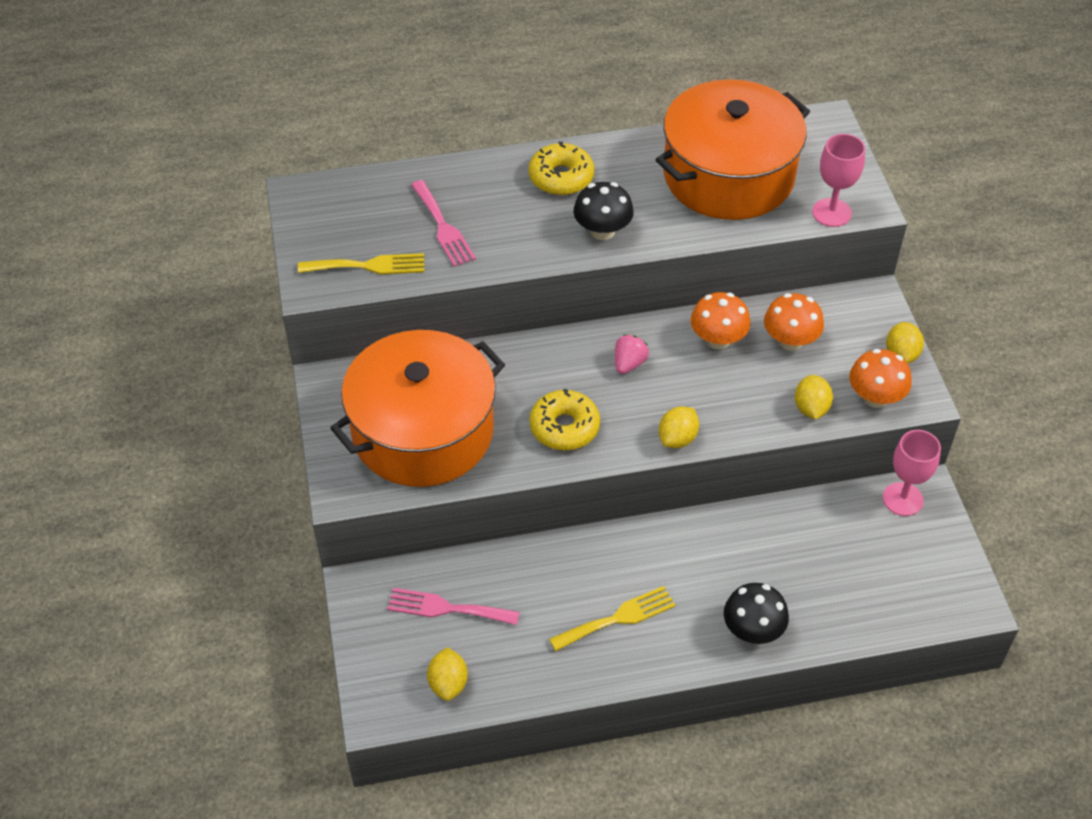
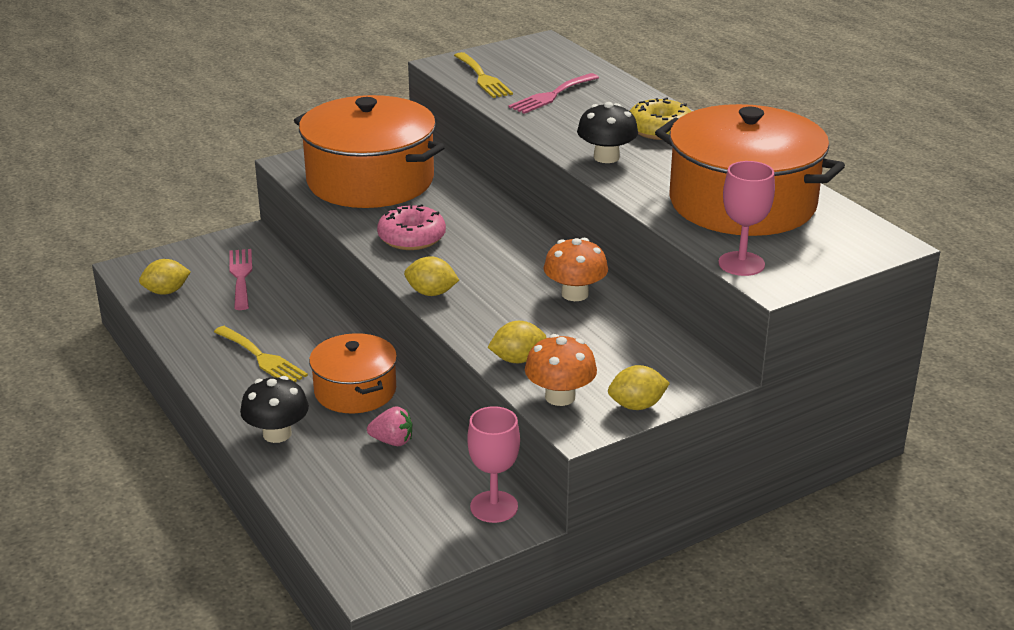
camera: 70 degrees right, 20 degrees down
(564, 427) = (411, 238): yellow donut -> pink donut
(629, 363) = (509, 254): pink strawberry -> pink strawberry (392, 441)
(703, 555) = (355, 391): none -> orange pot
(790, 341) = (604, 334): orange mushroom -> none

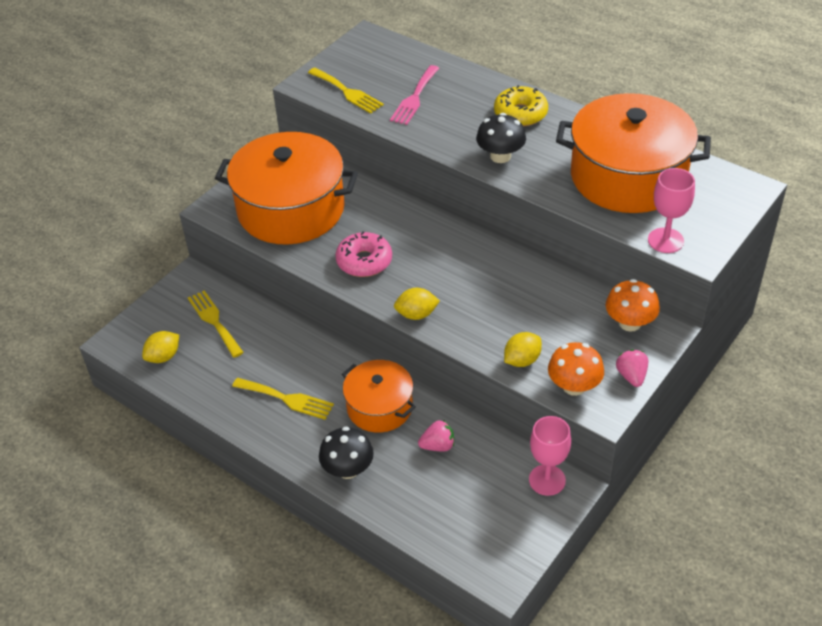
camera: 20 degrees left, 15 degrees up
(241, 276) = (214, 321): pink fork -> yellow fork
(575, 294) = (522, 281): orange mushroom -> orange mushroom (630, 323)
(637, 406) = (631, 376): yellow lemon -> pink strawberry

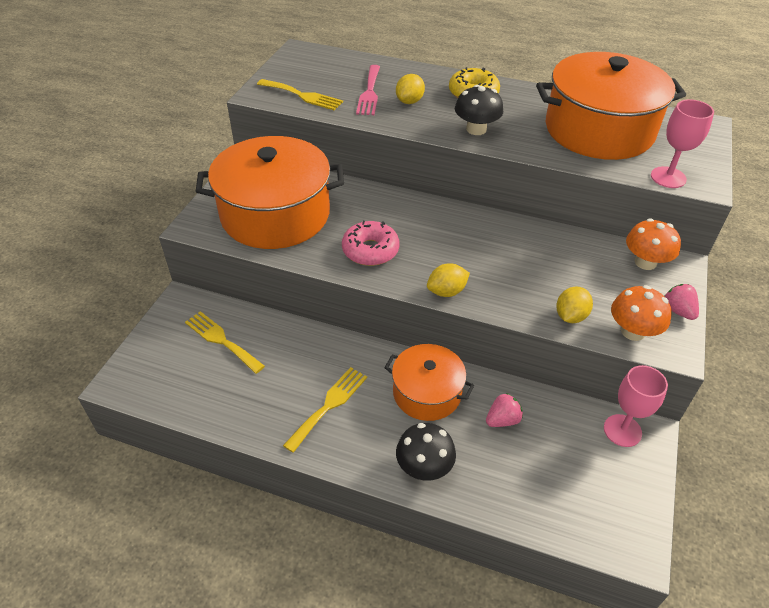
camera: 20 degrees left, 0 degrees up
(163, 357) = (179, 388): yellow lemon -> yellow lemon (409, 101)
(287, 399) = (329, 405): yellow fork -> yellow fork turned 60 degrees counterclockwise

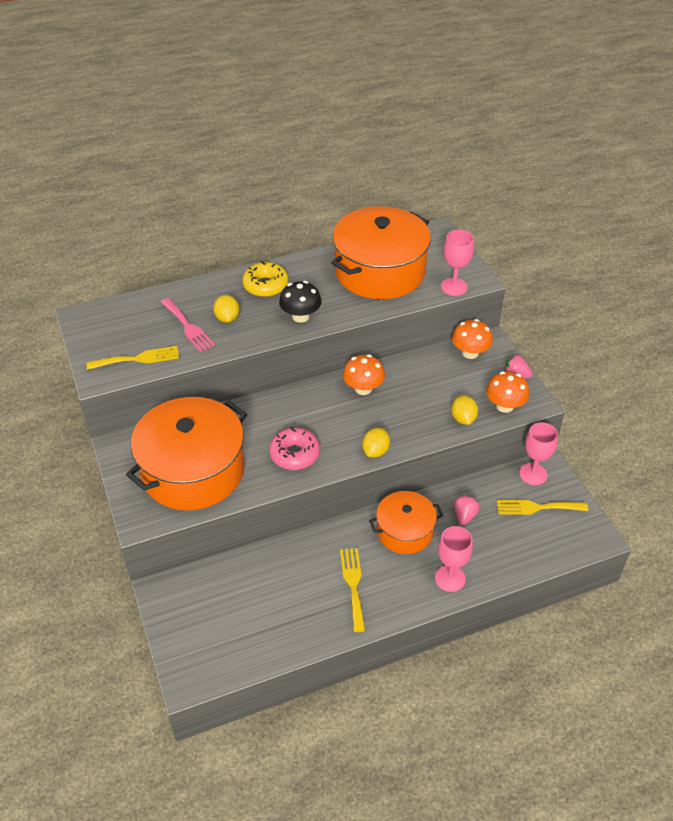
camera: 40 degrees left, 0 degrees up
(221, 340) = (228, 596): yellow fork -> yellow fork (537, 507)
(424, 467) = (450, 578): black mushroom -> pink goblet
(495, 234) = (363, 388): none -> orange mushroom

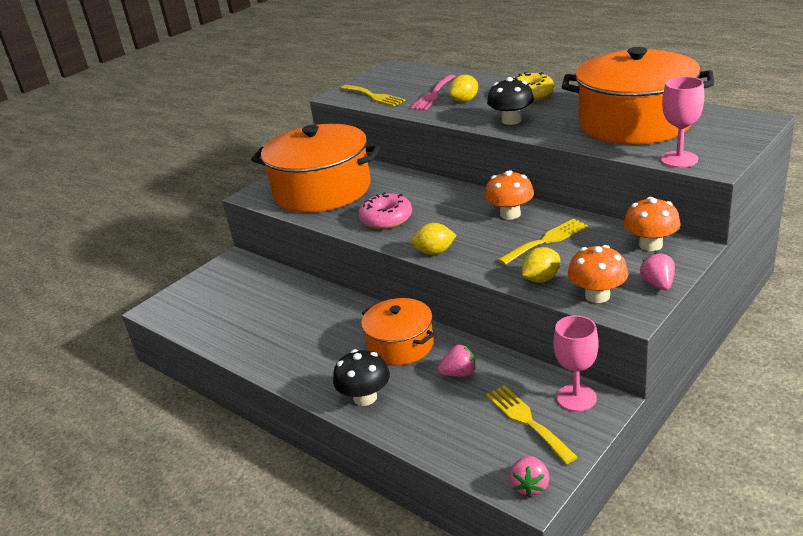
camera: 65 degrees right, 15 degrees down
(353, 585) = (309, 343): yellow fork -> yellow fork (546, 240)
(450, 578) = (365, 397): pink goblet -> black mushroom
(594, 536) = (530, 486): none -> pink strawberry

